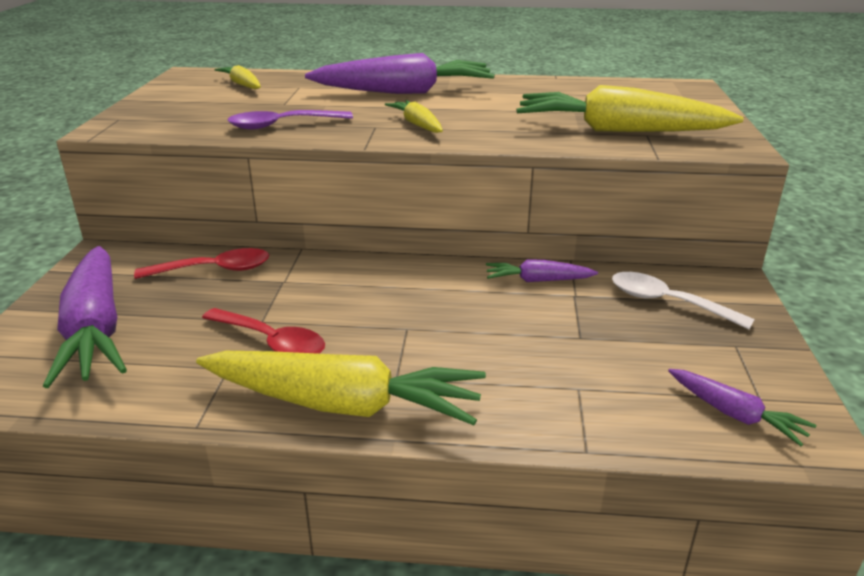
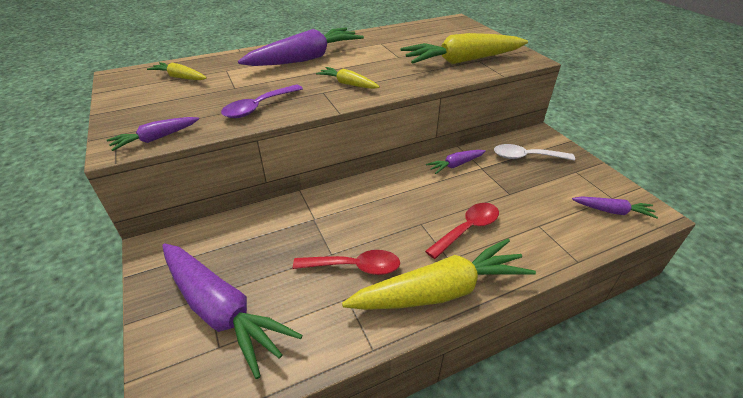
camera: 30 degrees left, 10 degrees up
(147, 129) = (156, 138): none -> purple carrot
(214, 270) = (258, 227): red spoon -> red spoon (467, 229)

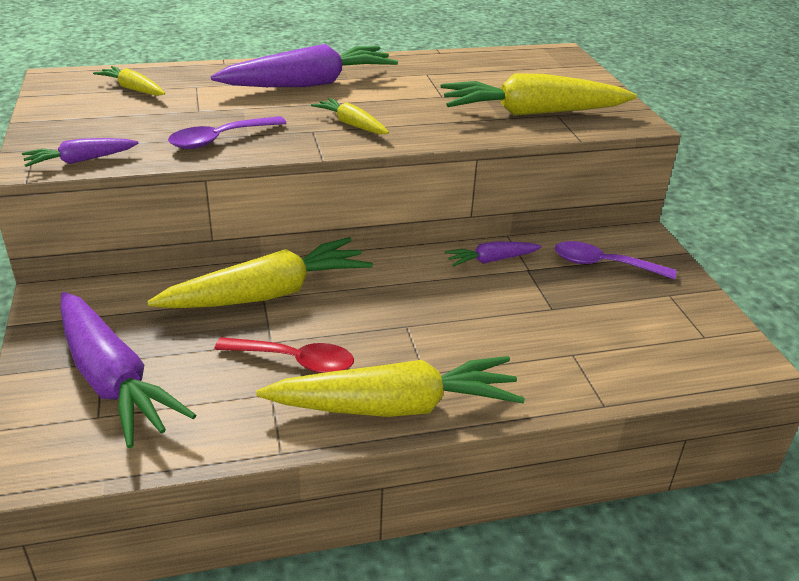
camera: 10 degrees right, 5 degrees down
(316, 215) = (268, 294): none -> yellow carrot
(467, 229) = (468, 342): red spoon -> none
(526, 157) = (603, 265): white spoon -> purple spoon
(612, 211) = (693, 353): purple carrot -> none

